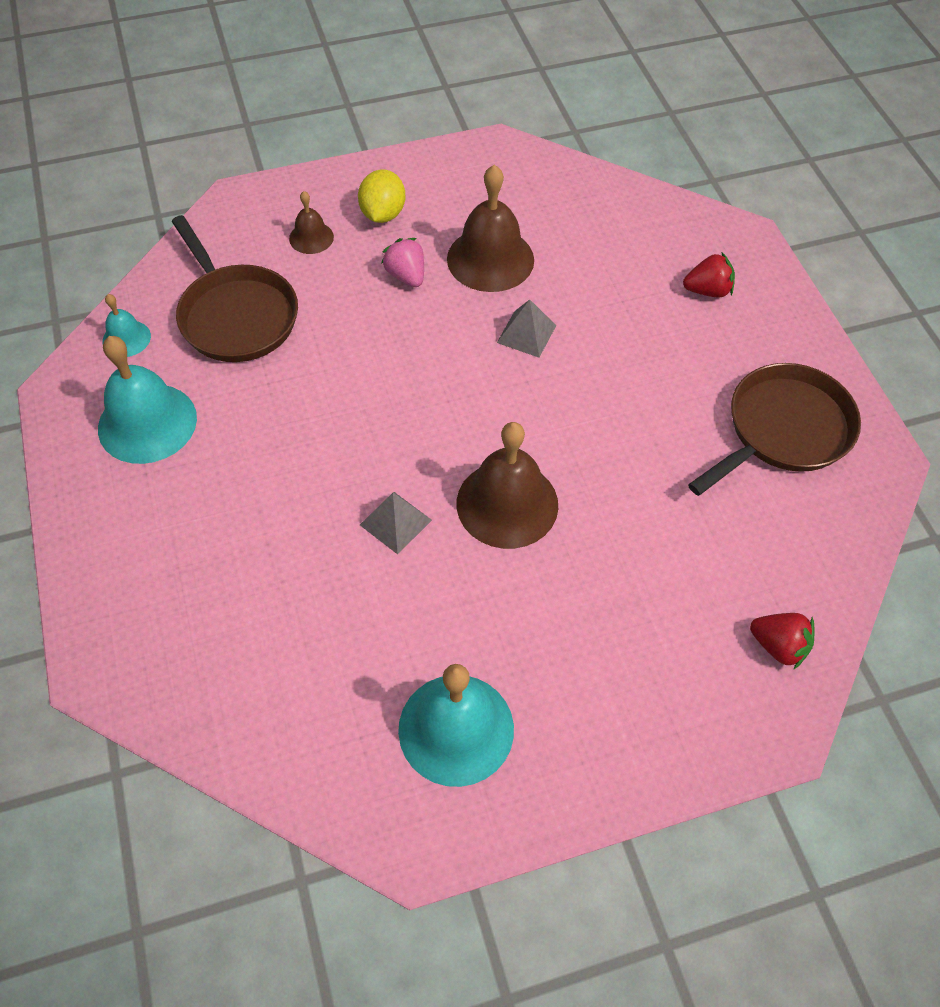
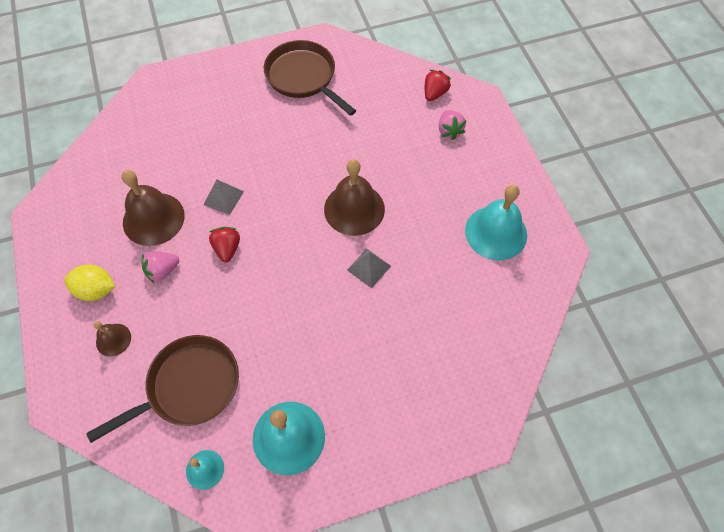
camera: 90 degrees left, 5 degrees up
(687, 666) = (449, 131): none -> pink strawberry
(707, 291) = (197, 102): red strawberry -> red strawberry (227, 248)

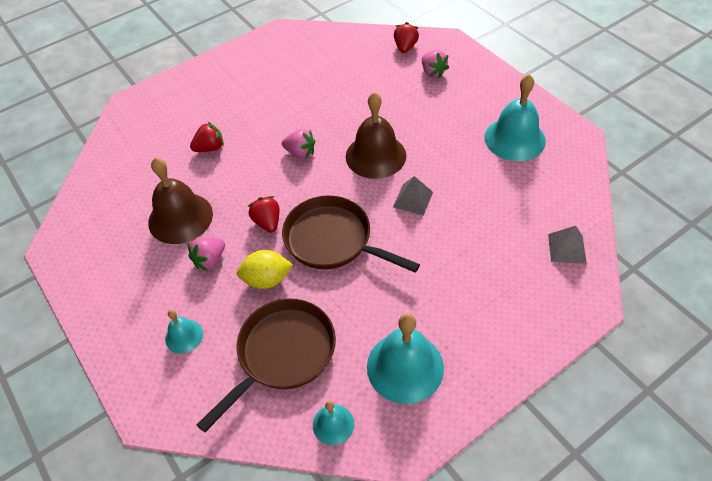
camera: 15 degrees left, 10 degrees down
(96, 290) = (146, 297): yellow lemon -> yellow lemon (267, 280)
(113, 339) = (184, 336): brown bell -> turquoise bell
(206, 152) = (210, 148): none -> red strawberry
(223, 198) = (244, 181): grey pyramid -> grey pyramid (567, 248)
(286, 183) = (300, 153): none -> pink strawberry
(303, 77) = (277, 65): brown pan -> brown pan (333, 240)

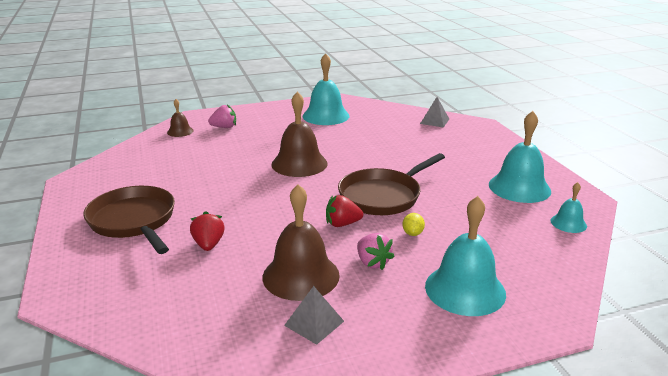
camera: 75 degrees left, 25 degrees down
(184, 336) = (465, 289): turquoise bell -> turquoise bell, size x1.94
(267, 280) = (412, 233): yellow lemon -> yellow lemon, size x0.58
(282, 354) = (498, 236): brown pan -> brown pan (134, 221)
(300, 153) = (265, 195): pink strawberry -> none
(405, 47) = (180, 131): red strawberry -> brown bell
(413, 199) = (359, 158): grey pyramid -> grey pyramid (314, 323)

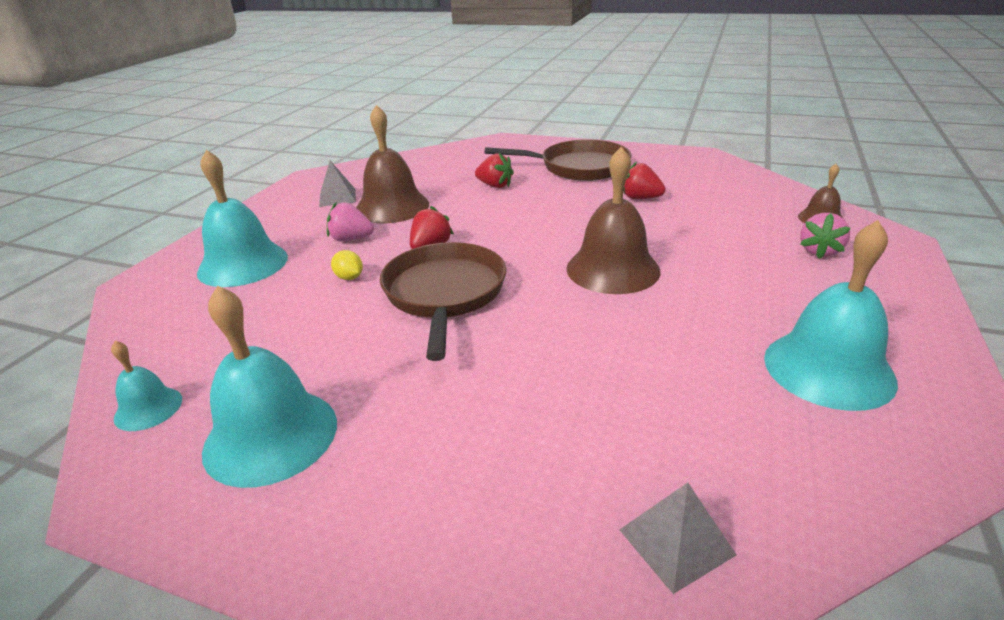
camera: 130 degrees right, 5 degrees up
(188, 180) = (640, 198): none -> red strawberry

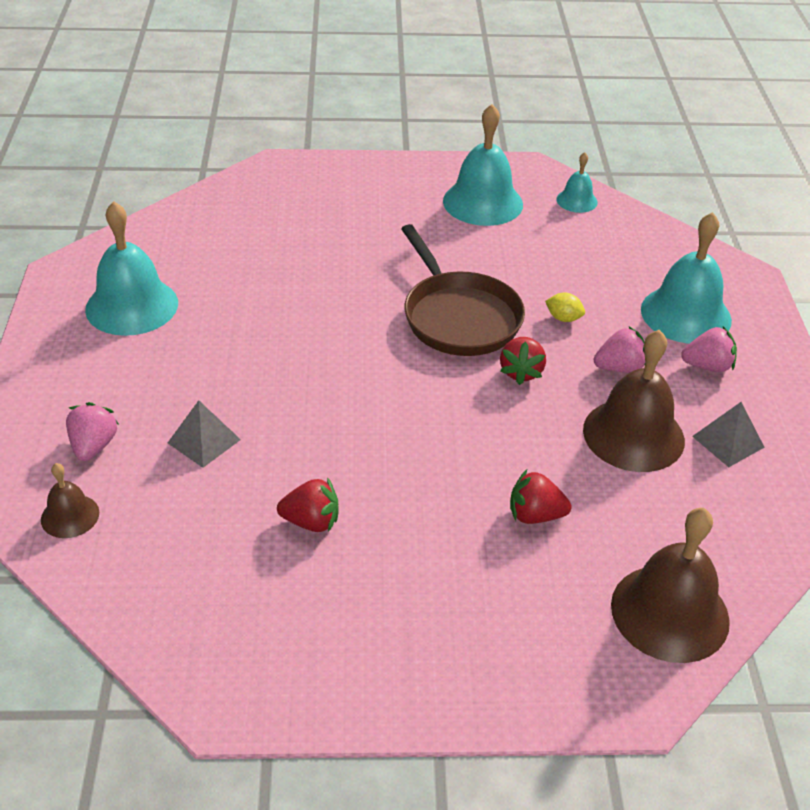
camera: 155 degrees right, 10 degrees up
(285, 231) = (707, 366): none -> pink strawberry
(579, 167) = (433, 603): brown pan -> none
(613, 269) = (314, 376): brown bell -> brown bell (670, 612)
(676, 542) = (237, 201): grey pyramid -> grey pyramid (204, 441)

